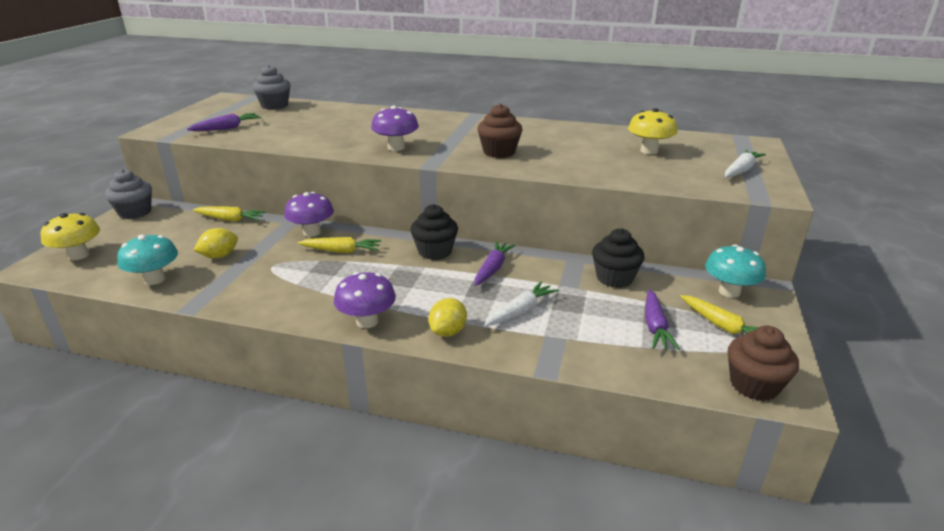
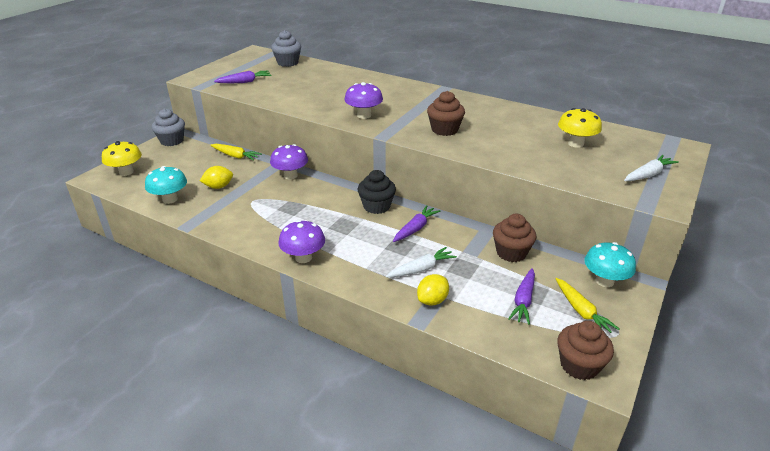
camera: 15 degrees right, 5 degrees up
(341, 251) = (306, 195): yellow carrot -> none
(448, 332) = (359, 276): yellow lemon -> yellow lemon (432, 300)
(614, 278) = (511, 253): black cupcake -> brown cupcake

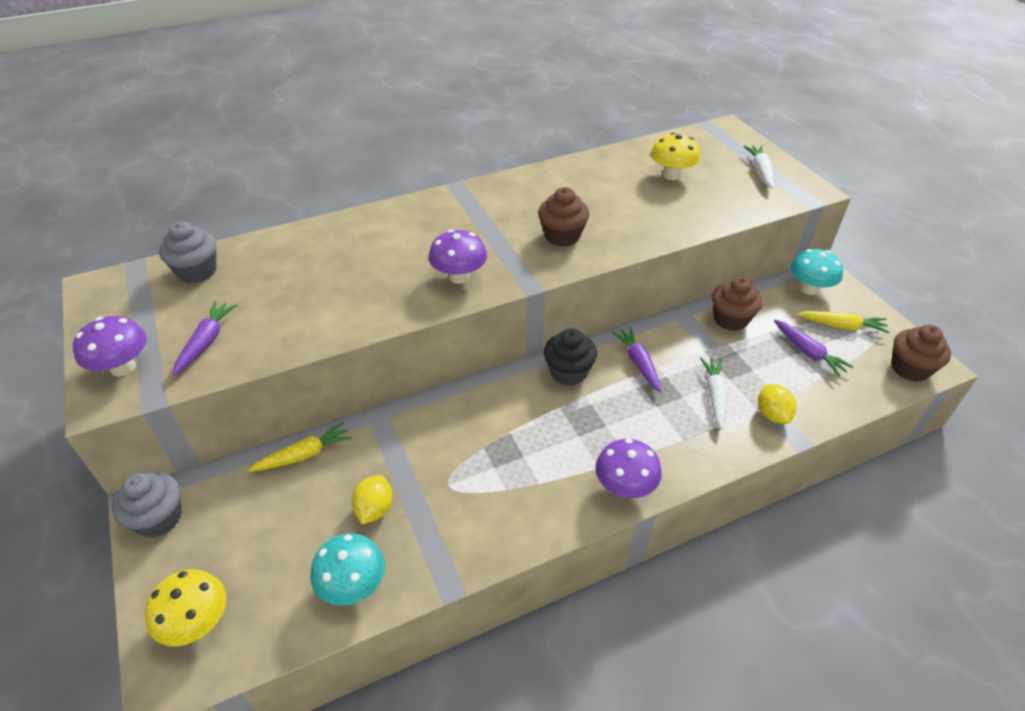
camera: 55 degrees left, 10 degrees up
(290, 175) = (422, 418): purple mushroom -> purple mushroom (123, 367)

